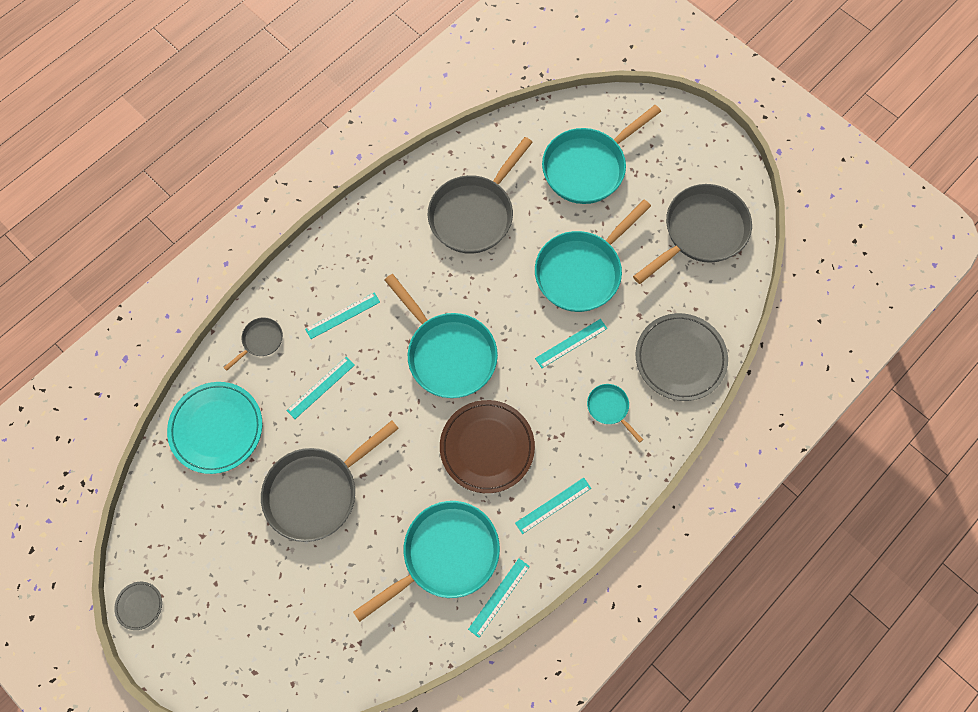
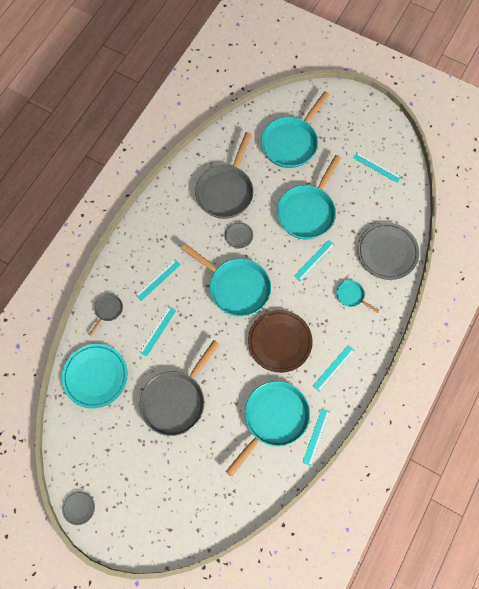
camera: 15 degrees left, 0 degrees up
(473, 281) = (238, 236): none -> grey plate
(701, 232) = (376, 167): grey pan -> turquoise ruler

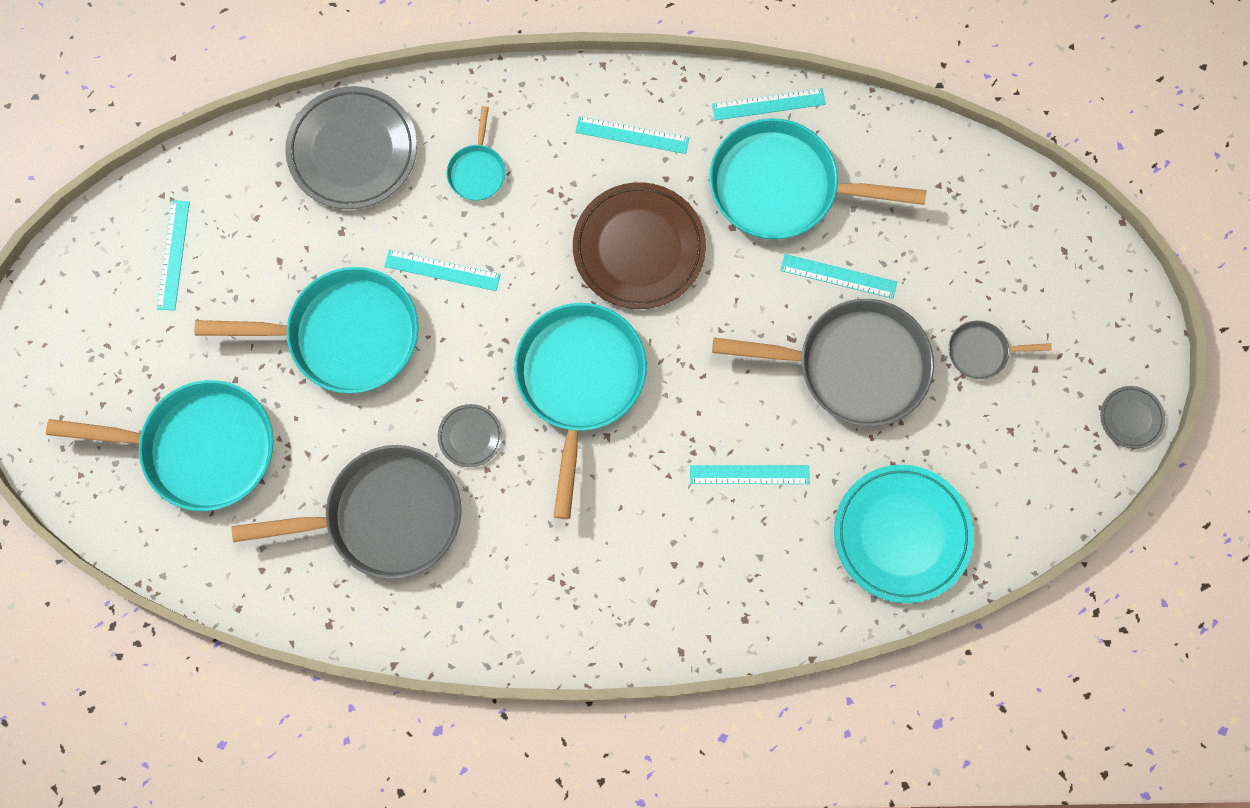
camera: 120 degrees left, 5 degrees up
(108, 310) = (767, 593): grey pan -> grey pan (981, 352)
(158, 280) = (650, 536): turquoise ruler -> turquoise ruler (838, 276)

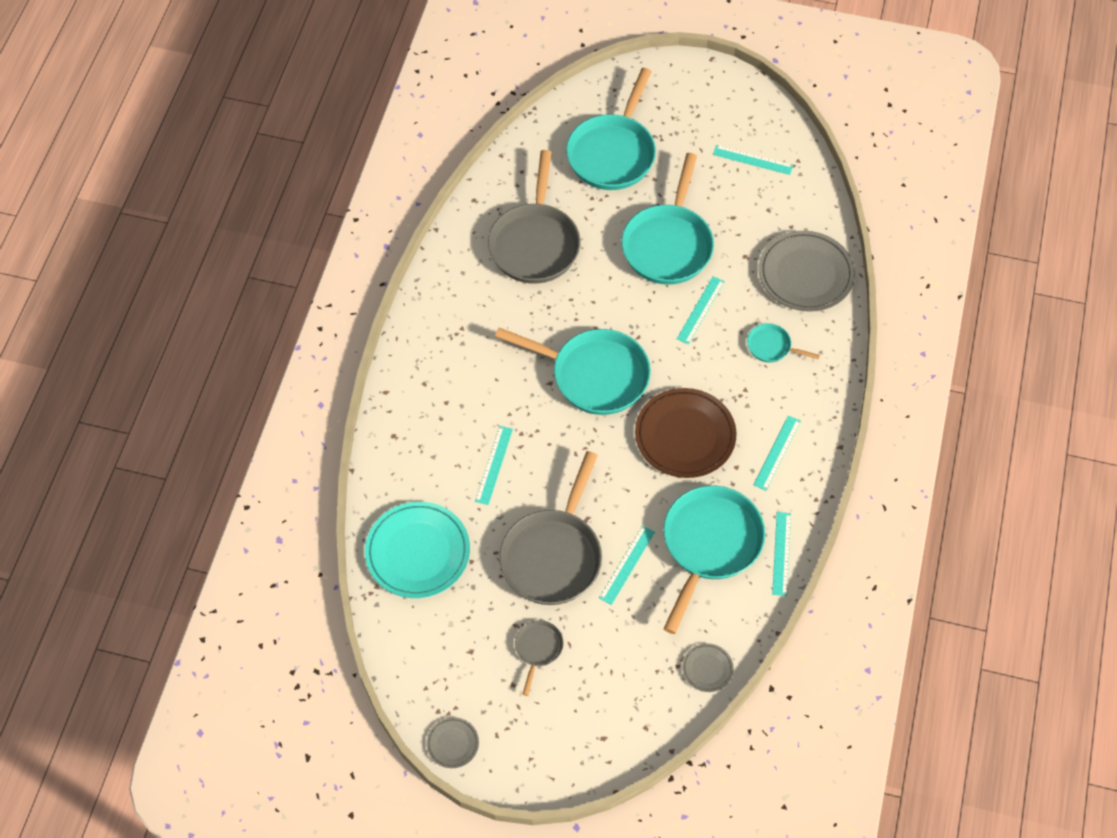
camera: 105 degrees right, 15 degrees down
(470, 436) = (575, 302): grey plate -> grey plate (707, 669)

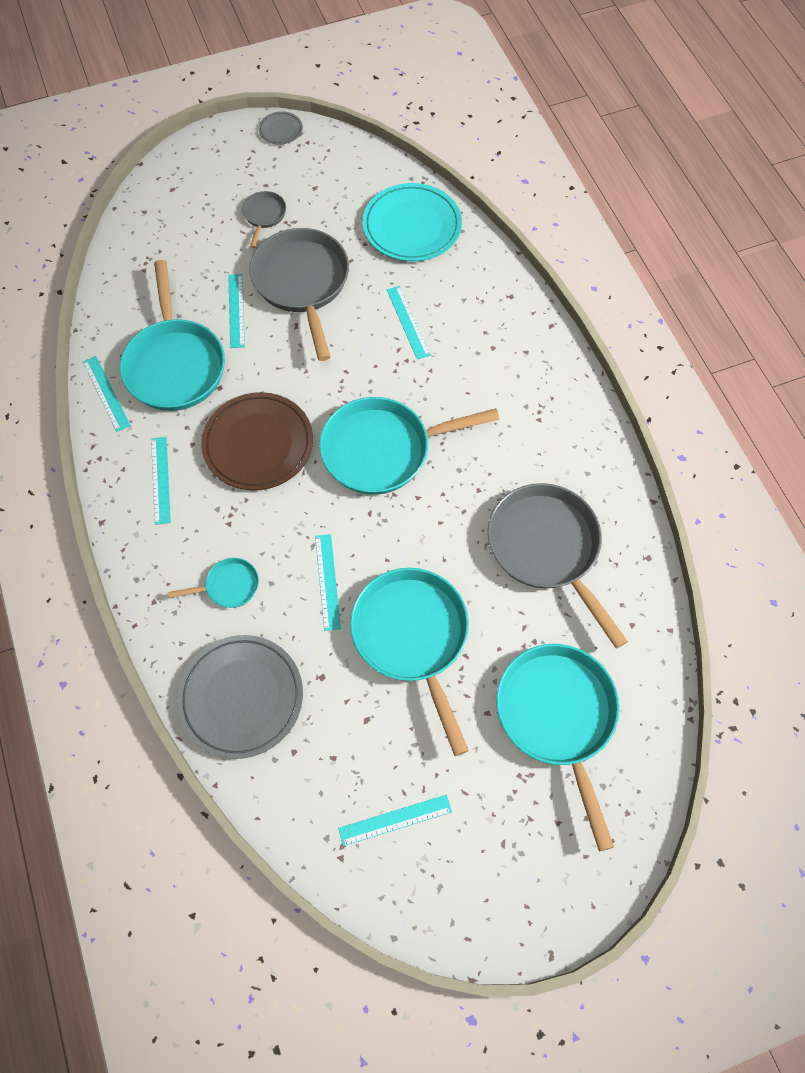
camera: 145 degrees right, 5 degrees up
(538, 649) = (264, 216): grey pan -> grey pan turned 150 degrees counterclockwise
(707, 669) = (119, 274): grey plate -> none

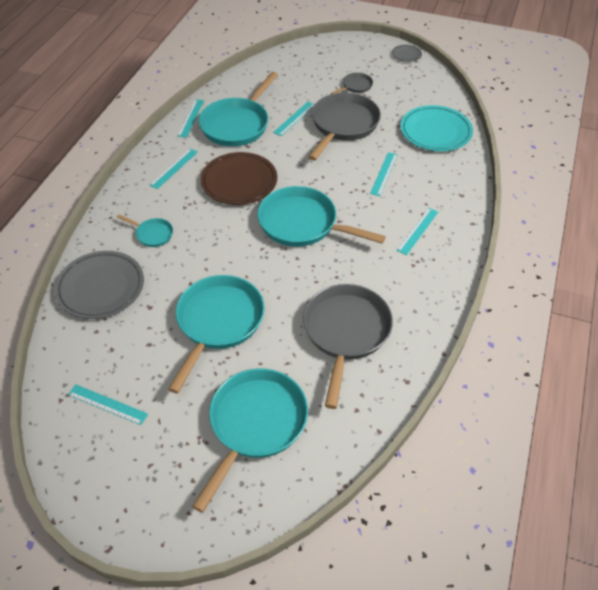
camera: 40 degrees right, 15 degrees down
(327, 581) = (203, 265): turquoise ruler -> turquoise ruler (417, 231)

